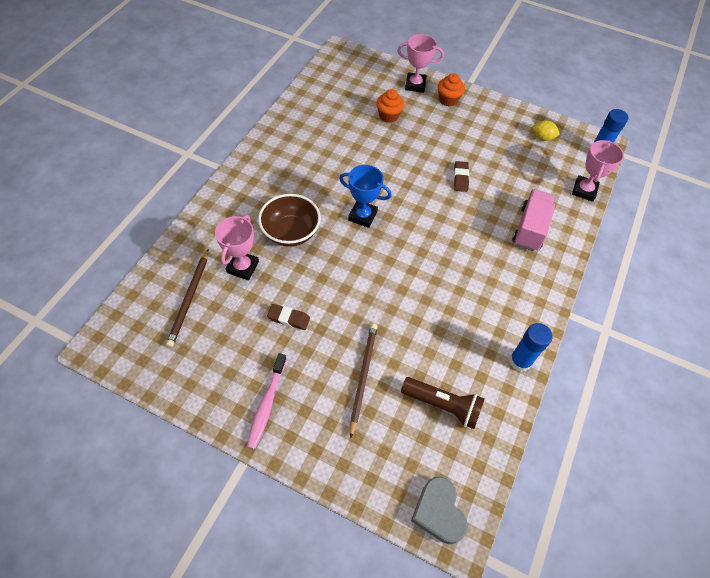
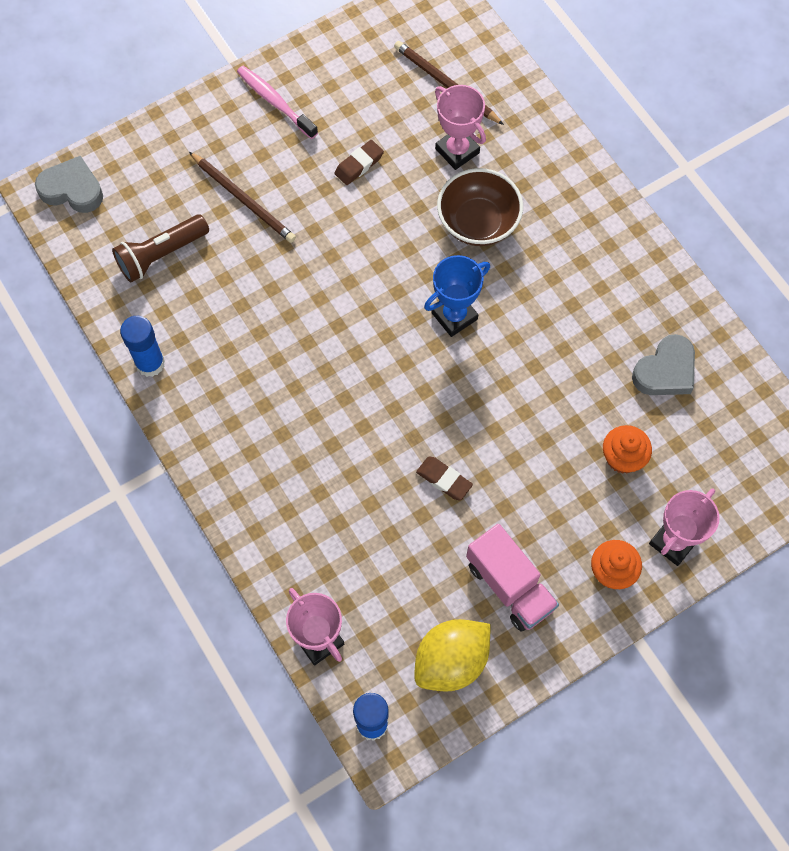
camera: 125 degrees right, 10 degrees up
(328, 117) = (665, 371): none -> grey heart
(530, 229) = (306, 510): pink truck -> pink truck (509, 586)
(542, 138) = (451, 661): yellow lemon -> yellow lemon, size x1.83

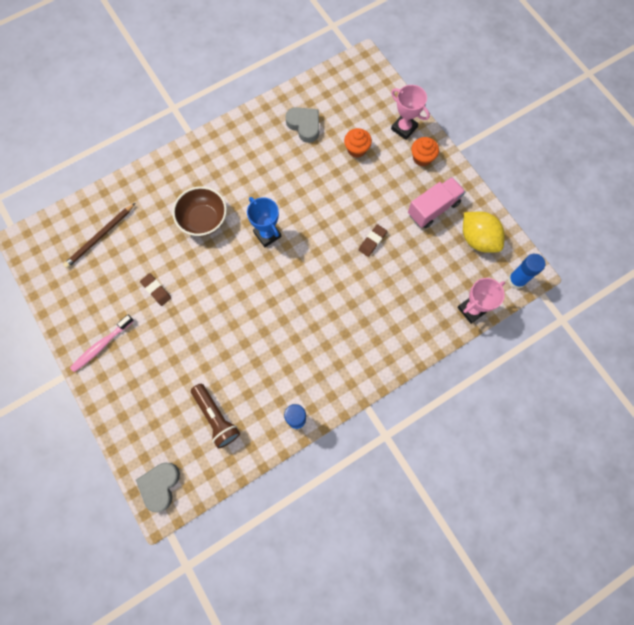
camera: 90 degrees left, 5 degrees up
(243, 199) = (177, 364): brown pencil -> none
(457, 151) = (151, 231): pink trophy -> none

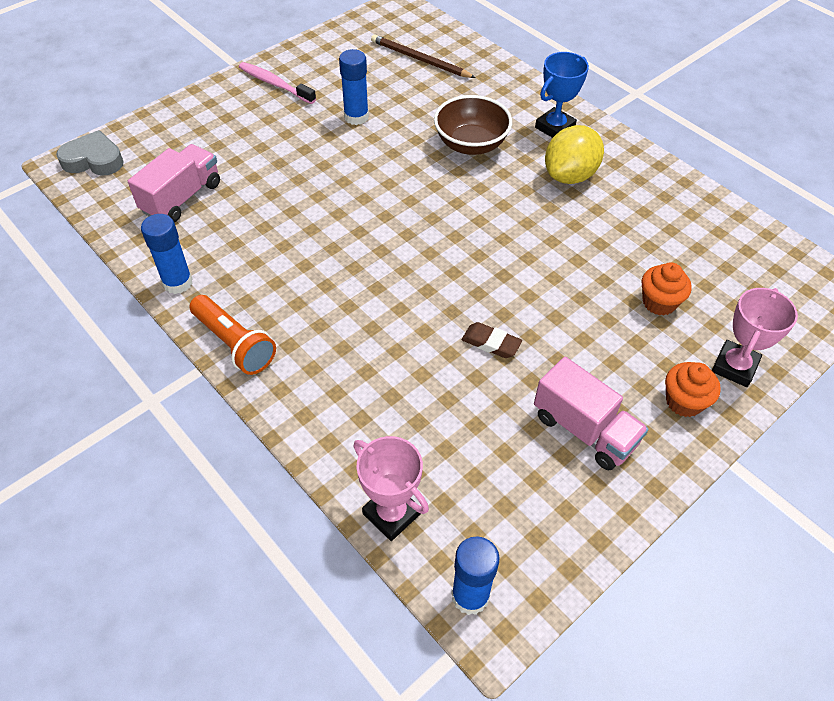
camera: 80 degrees right, 20 degrees down
(156, 290) = (356, 117): brown eraser -> blue glue stick
(216, 417) = (182, 198): brown flashlight -> pink truck
(267, 234) = (467, 212): blue trophy -> blue trophy (555, 127)
(304, 125) = (673, 230): grey heart -> none
(352, 384) = (235, 343): none -> orange flashlight
(478, 239) = (543, 513): yellow lemon -> yellow lemon (570, 175)

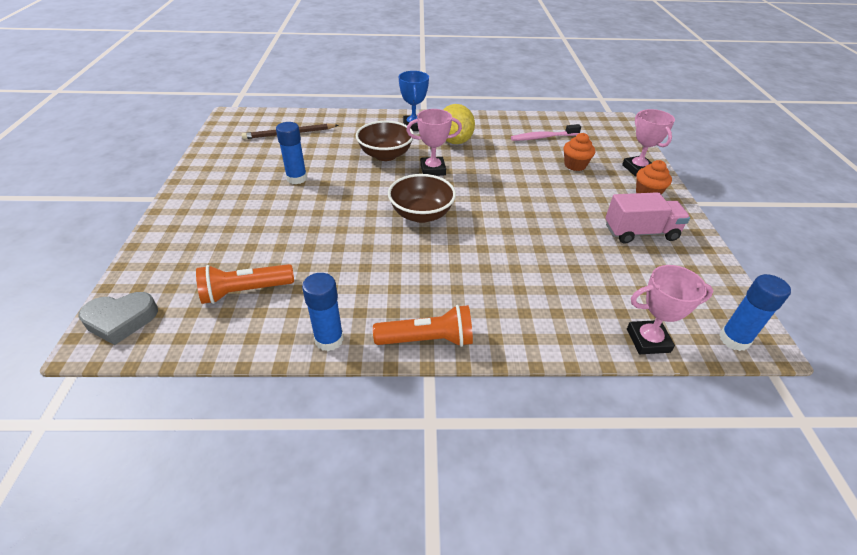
camera: 50 degrees left, 10 degrees down
(94, 160) = (121, 320): grey heart -> grey heart turned 150 degrees counterclockwise
(182, 198) = (245, 292): pink truck -> orange flashlight
(275, 84) = (209, 192): pink toothbrush -> pink toothbrush (543, 137)
(402, 233) = (421, 214): none -> brown bowl
(490, 193) = (433, 169): none -> pink trophy
(491, 343) = (547, 229): brown eraser -> none

